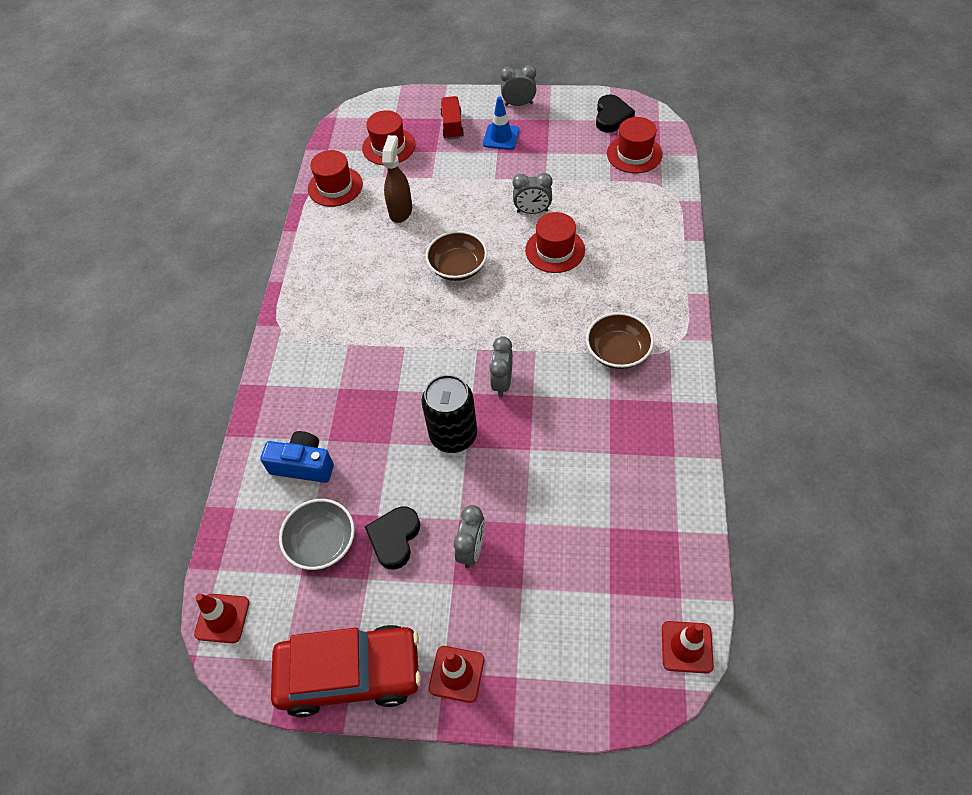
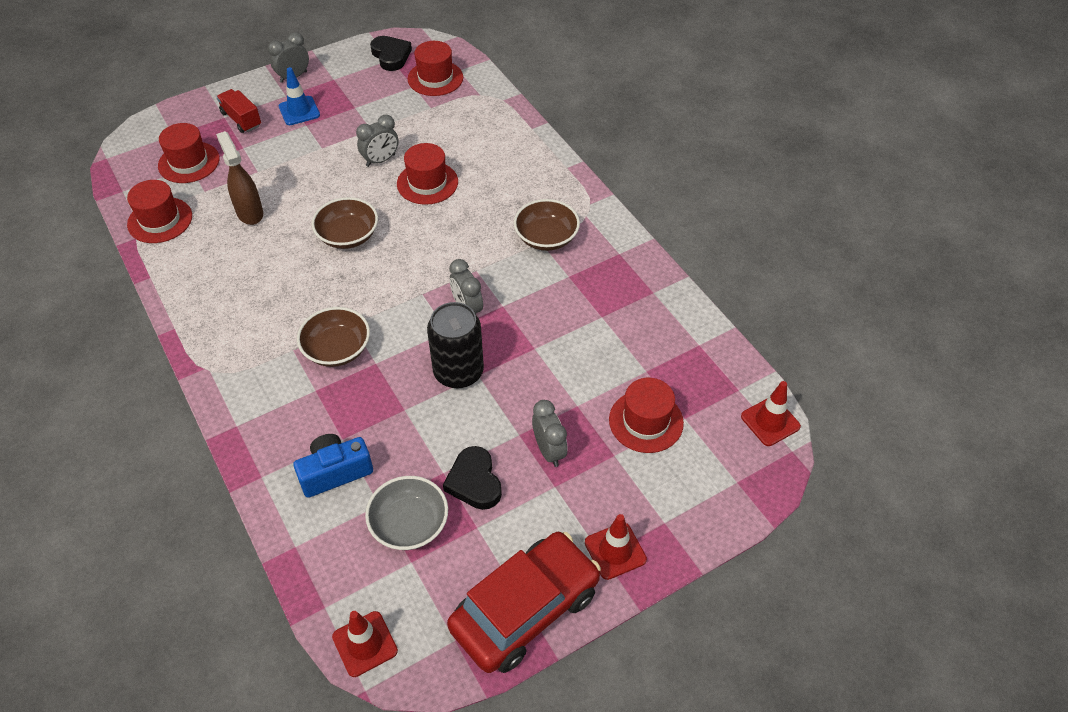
camera: 40 degrees left, 5 degrees down
(378, 362) = (337, 349): none -> brown bowl
(572, 574) = (646, 421): none -> red hat

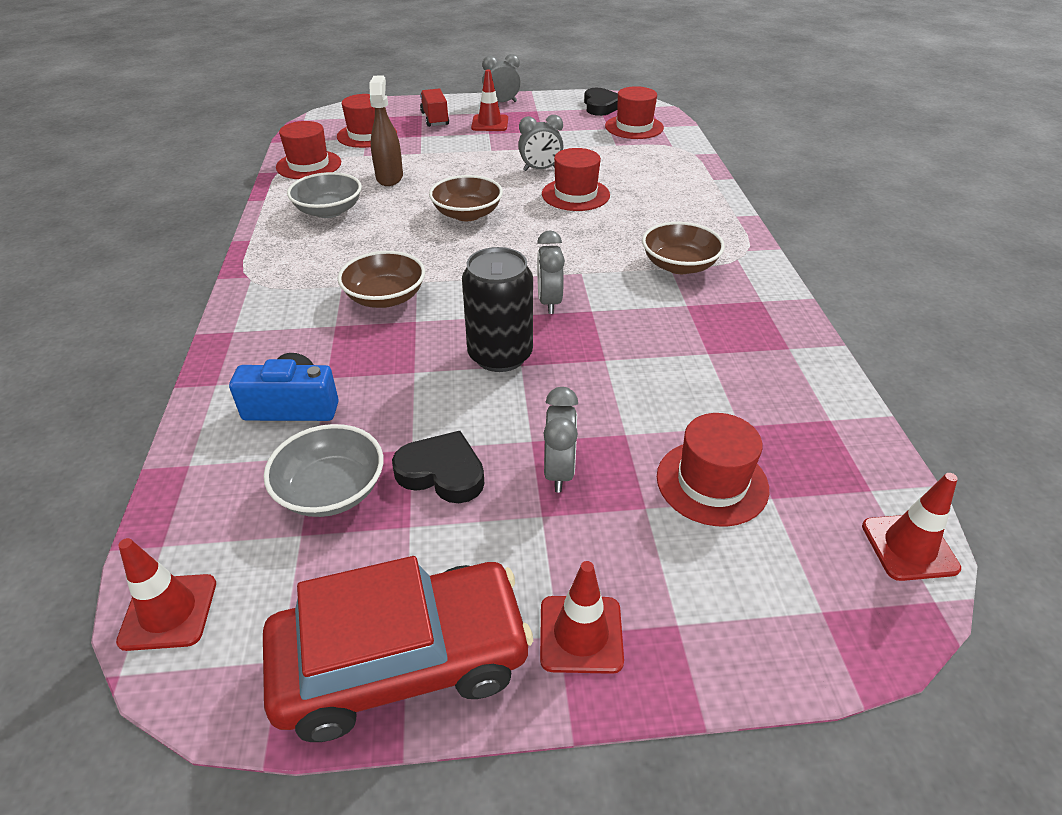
camera: 25 degrees right, 10 degrees down
(222, 271) = (329, 211): none -> grey bowl
(299, 111) = (490, 123): blue traffic cone -> red traffic cone
(474, 481) = (442, 472): black heart -> black heart turned 105 degrees clockwise

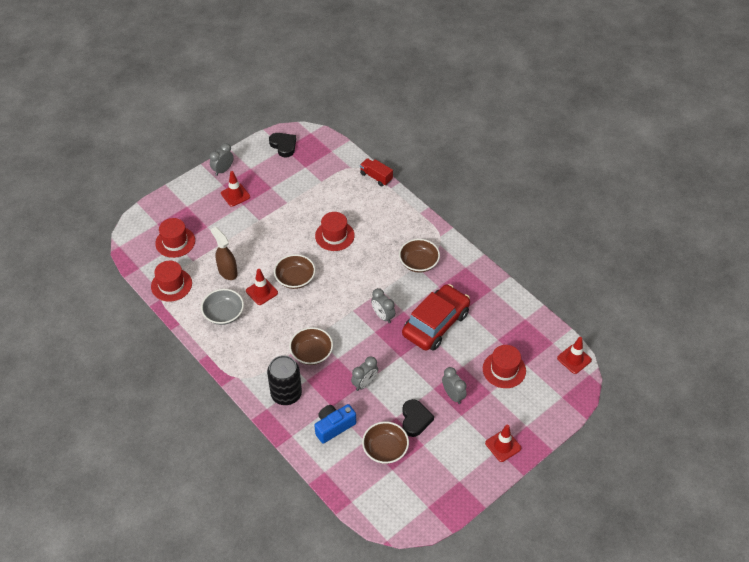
camera: 35 degrees left, 10 degrees up
(168, 612) = (379, 517): red traffic cone -> red traffic cone (261, 292)
(331, 490) = (385, 449): grey bowl -> brown bowl
(402, 661) = (461, 485): red car -> red car (435, 324)
(435, 119) = (199, 206): red truck -> red truck (376, 177)
(442, 472) = (415, 419): black heart -> black heart turned 105 degrees clockwise
(500, 355) = (388, 356): black can -> black can (286, 394)
(540, 169) = (300, 224): grey clock -> grey clock (364, 383)
(634, 127) = (318, 159): red hat -> none

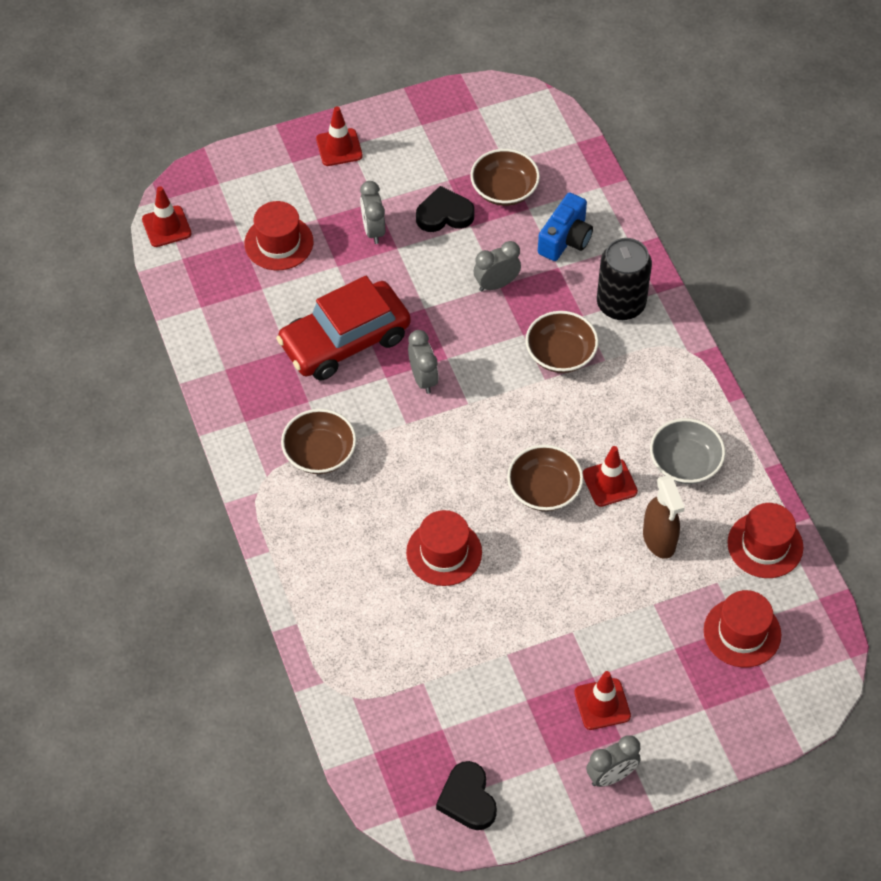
camera: 160 degrees left, 5 degrees up
(334, 426) = (565, 239): blue camera -> blue camera turned 45 degrees counterclockwise
(376, 177) = (313, 657): red truck -> none
(415, 419) = (444, 214): black heart -> black heart turned 60 degrees clockwise

